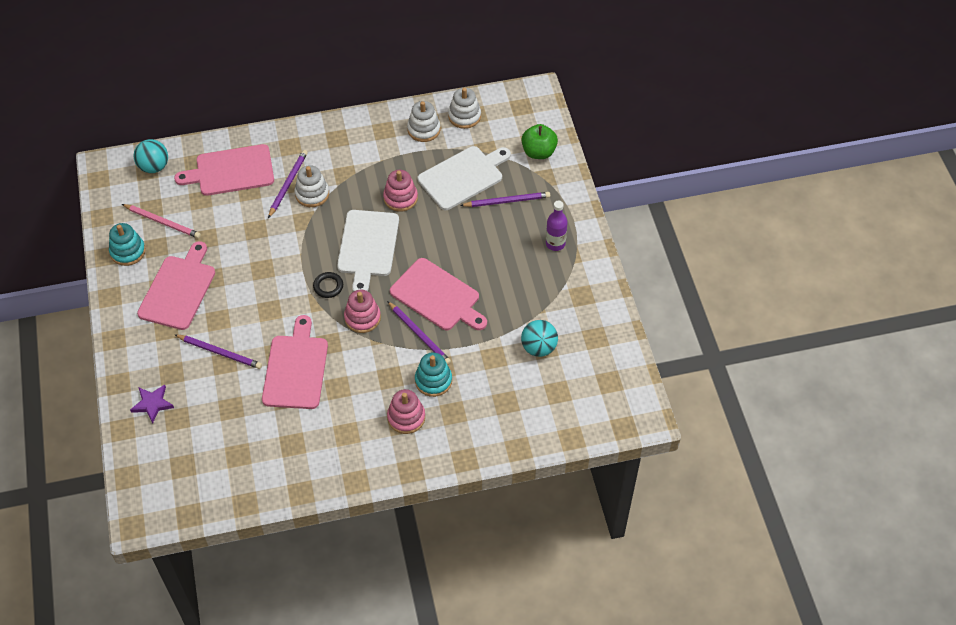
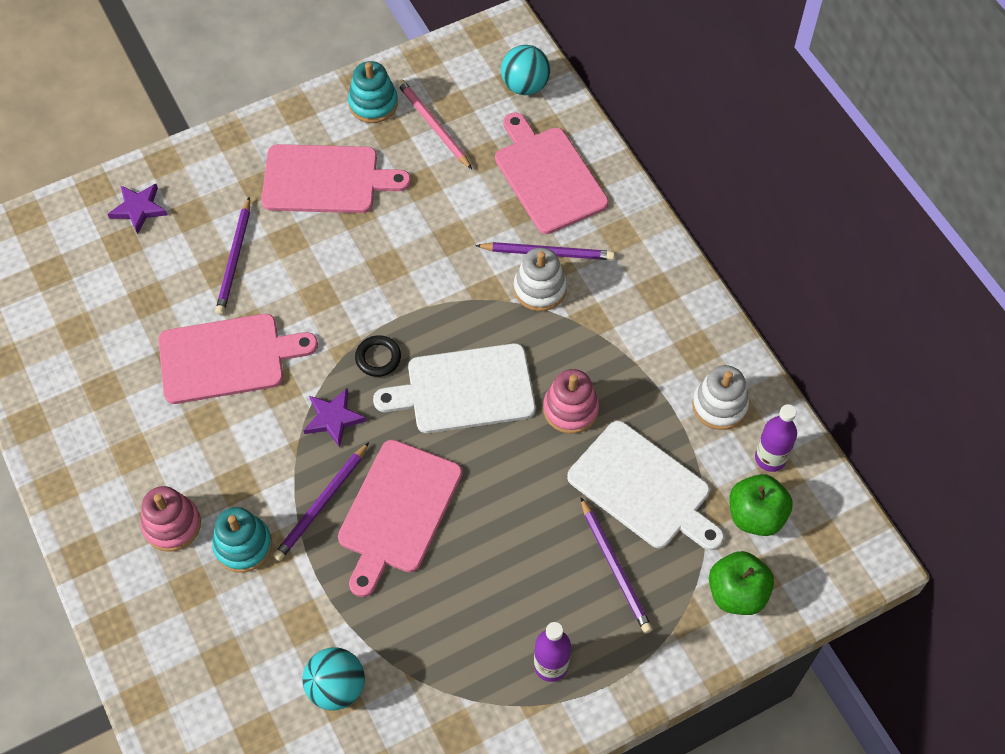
camera: 75 degrees right, 5 degrees up
(162, 222) = (433, 125): pink pencil -> pink pencil turned 135 degrees clockwise
(362, 318) = (333, 418): pink stacking toy -> purple star
(464, 116) = (770, 458): white stacking toy -> purple bottle
(496, 132) = (756, 516): none -> green apple

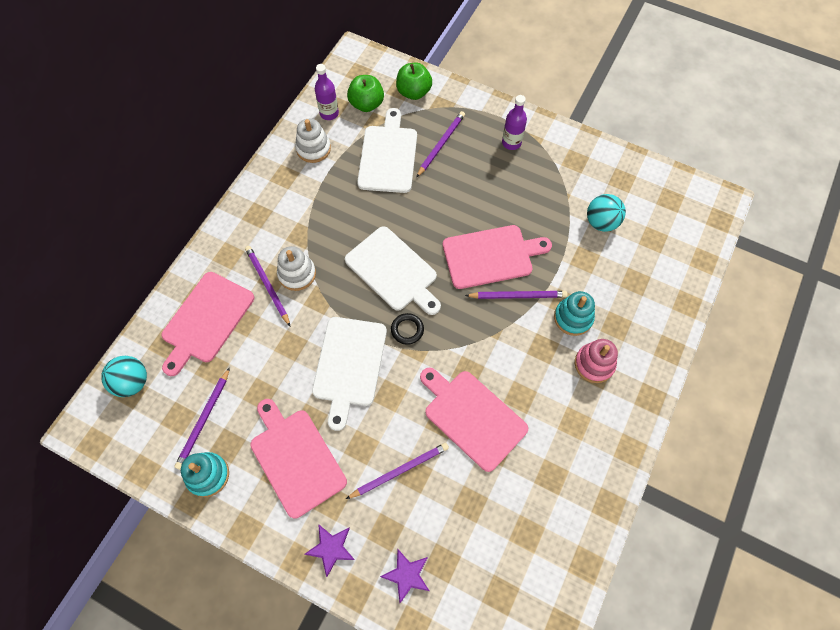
camera: 125 degrees left, 5 degrees up
(333, 418) = (464, 326): purple star -> purple star (331, 548)
(384, 278) = (349, 365): none -> white cutting board
(433, 125) = (204, 419): pink pencil -> purple pencil
(570, 409) = (366, 213): pink stacking toy -> none

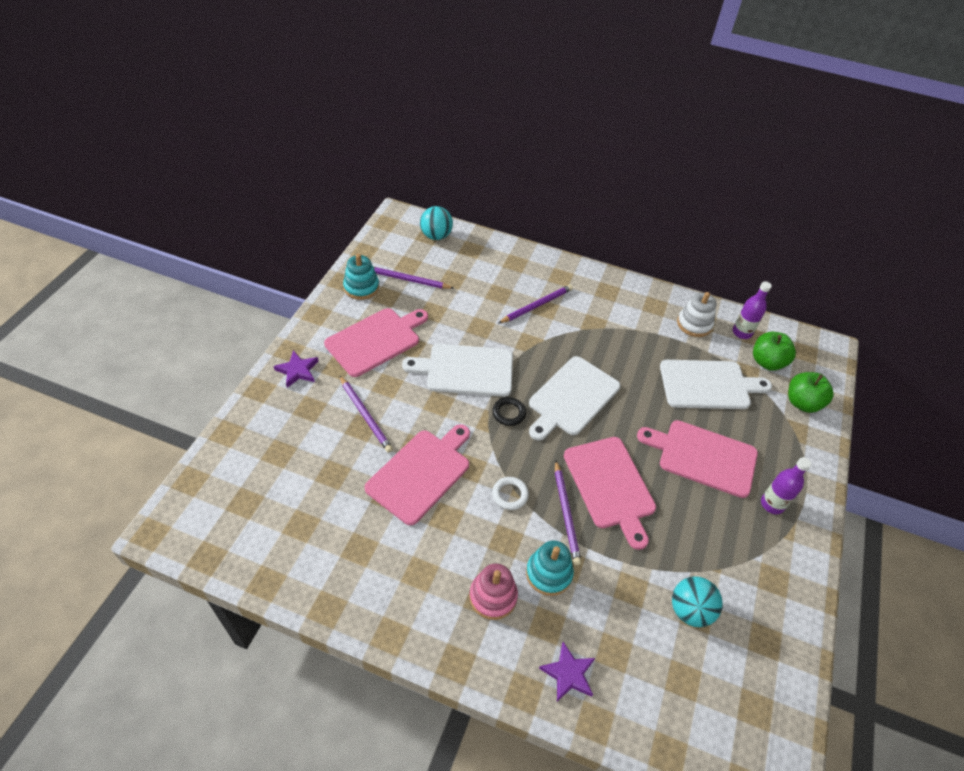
camera: 80 degrees right, 15 degrees down
(206, 320) = (496, 270): pink cutting board -> pink cutting board (703, 457)
(297, 274) = (552, 324): white stacking toy -> none
(407, 575) = (270, 426): purple star -> purple star (568, 673)
(441, 145) = (741, 432): purple pencil -> none
(498, 339) = (510, 495): none -> white ring

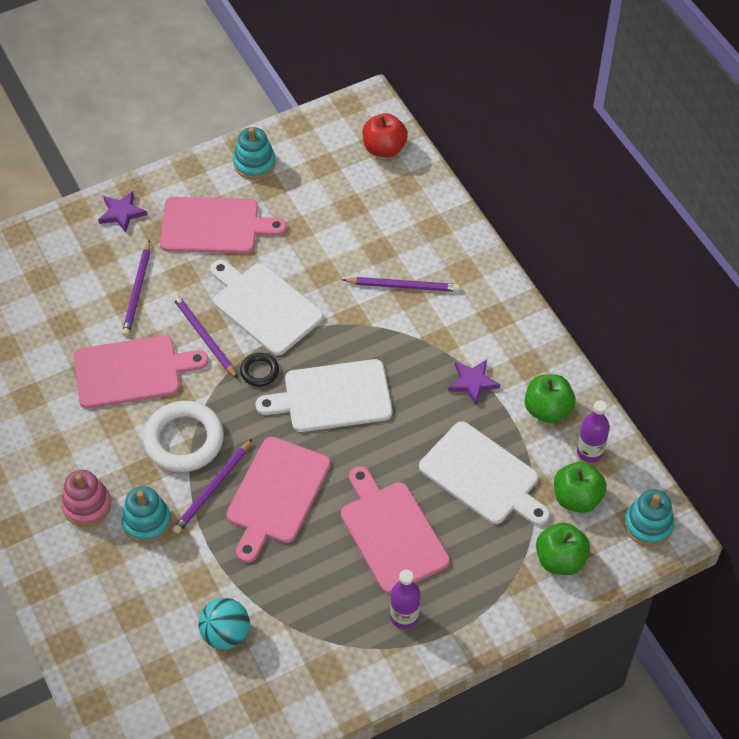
camera: 45 degrees right, 5 degrees up
(408, 280) = (306, 181): purple pencil -> purple pencil (204, 337)
(436, 236) = (384, 148): turquoise ball -> red apple
(510, 495) = (184, 440): white ring -> white ring, size x2.01
(568, 673) = (83, 599): purple star -> purple star (473, 382)
(694, 324) = (547, 409): white stacking toy -> green apple
(815, 351) = (648, 525): none -> turquoise stacking toy

